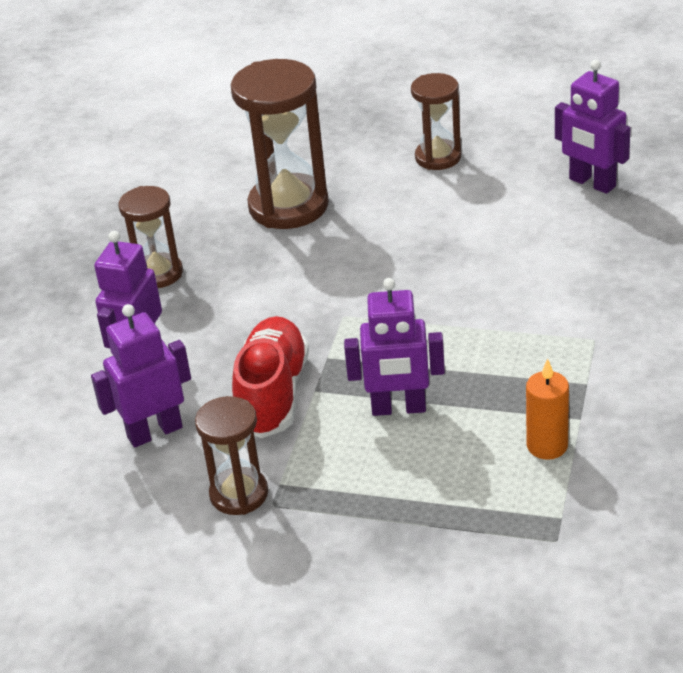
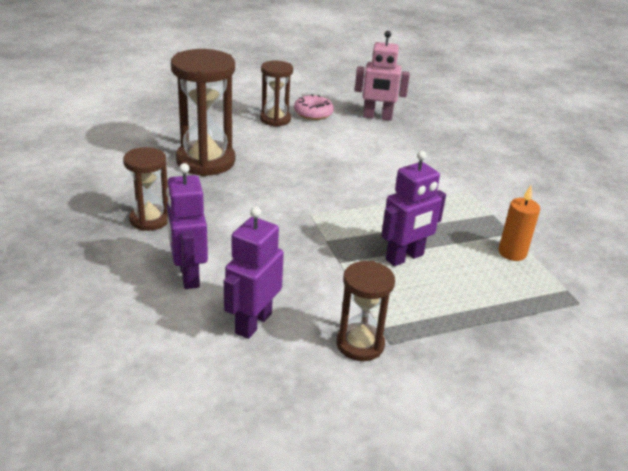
camera: 40 degrees left, 5 degrees down
(273, 394) = (314, 273): red shoe -> none
(502, 157) = (313, 113): none -> pink donut
(592, 183) = (377, 117): purple robot -> pink robot

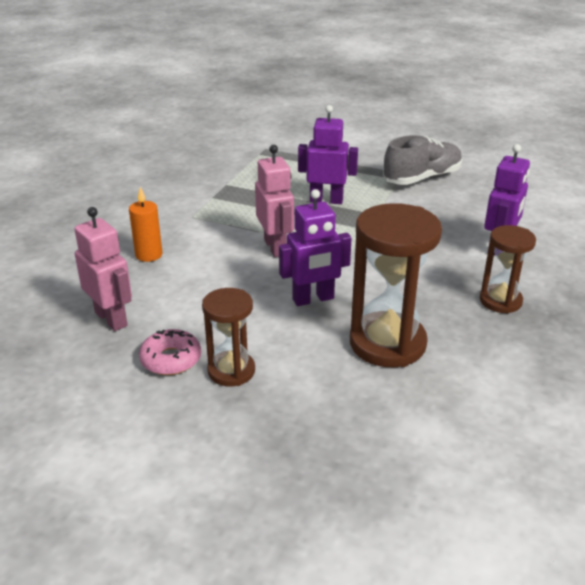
camera: 135 degrees left, 0 degrees up
(253, 323) = (477, 208): purple robot -> purple robot (313, 299)
(360, 344) = (422, 178): brown hourglass -> grey shoe
(368, 193) = (275, 247): none -> pink robot
(512, 253) = (250, 177): orange candle -> orange candle (149, 255)

